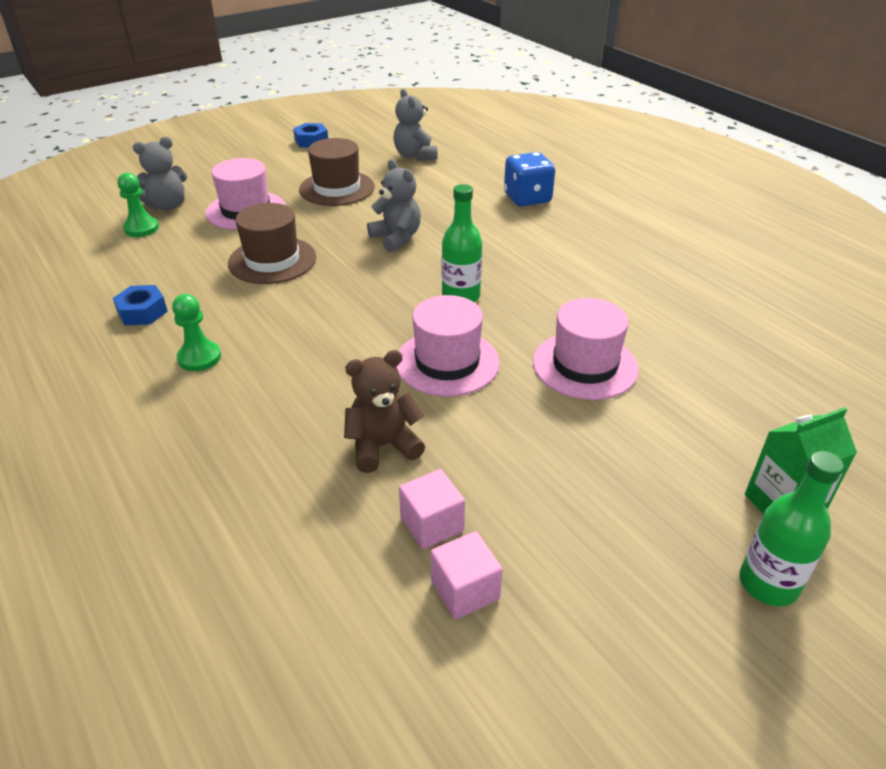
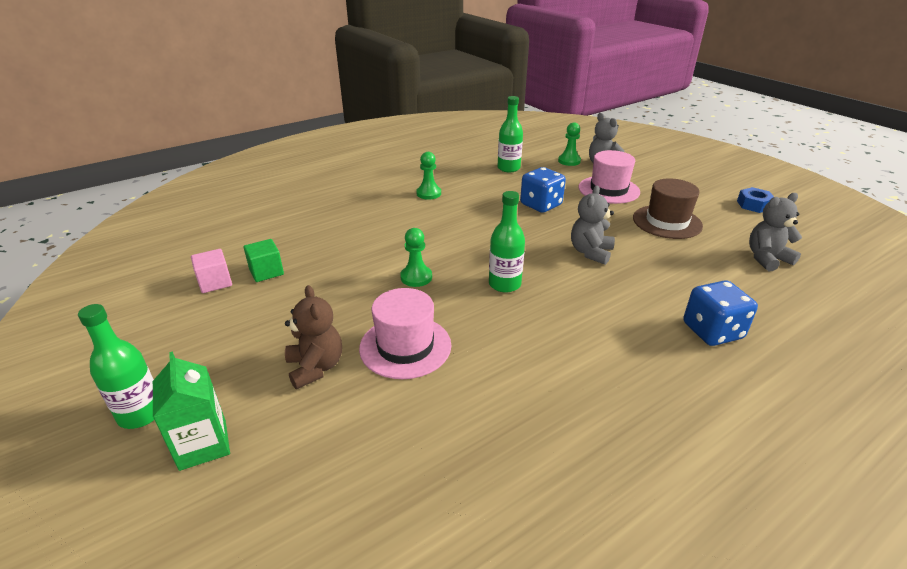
camera: 90 degrees right, 5 degrees down
(139, 279) = (508, 168): none -> green bottle
(142, 312) = (473, 173): blue nut -> none
(272, 260) = (541, 205): brown hat -> blue dice
(383, 446) = (336, 254): brown teddy bear -> brown teddy bear (315, 367)
(396, 238) = (590, 252): grey teddy bear -> grey teddy bear turned 150 degrees clockwise
(432, 524) = (266, 272): pink cube -> green cube
(447, 362) = (416, 277): pink hat -> green pawn

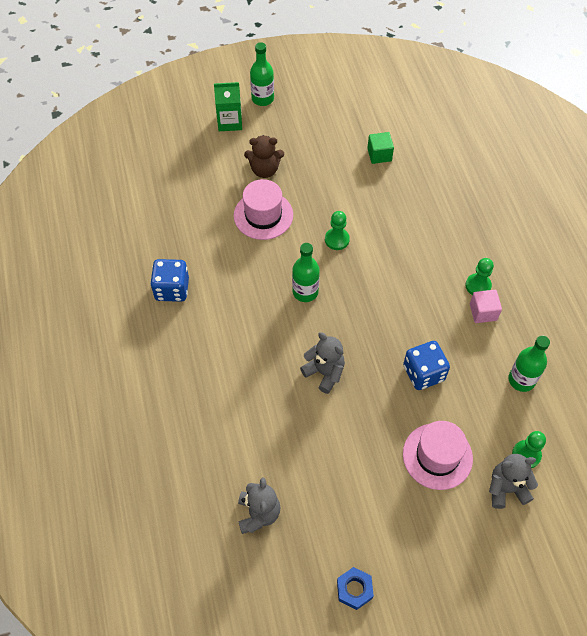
camera: 110 degrees right, 25 degrees up
(215, 282) = (376, 127): pink cube -> pink cube (483, 312)
(667, 222) = (351, 470): brown hat -> none
(712, 331) = (196, 397): blue dice -> blue dice (172, 289)

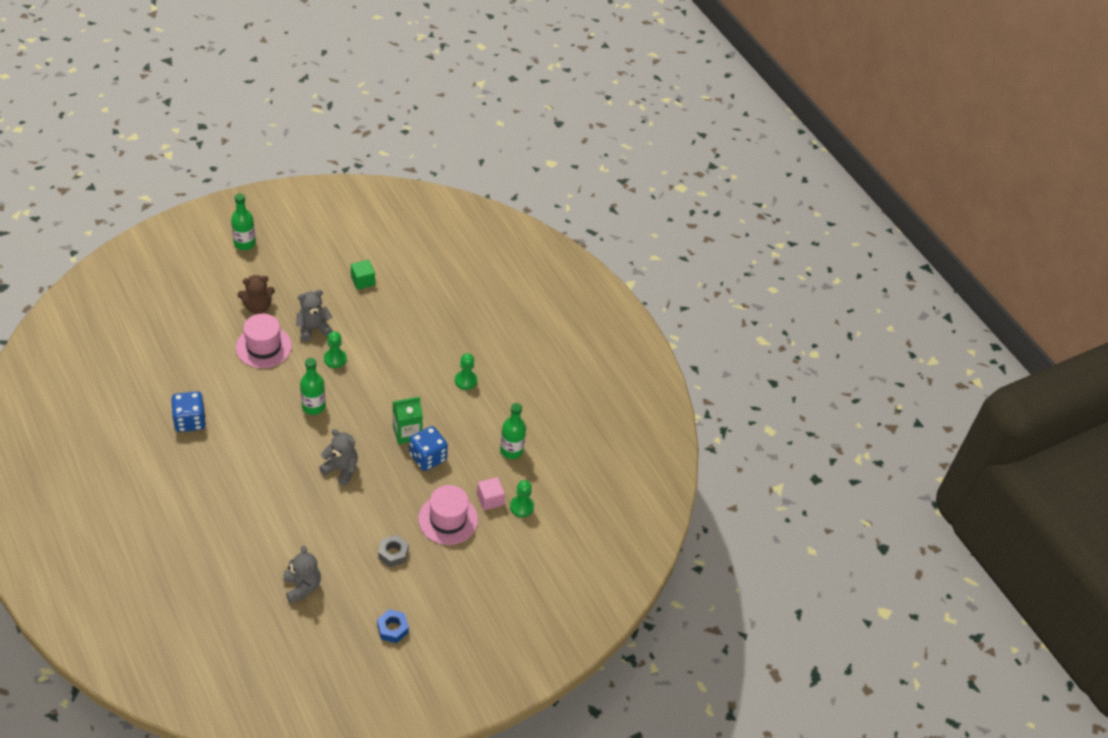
camera: 20 degrees left, 10 degrees down
(230, 122) = (216, 268): green carton -> green carton (407, 432)
(368, 489) = (393, 553): none -> grey nut
(483, 312) = (472, 401): pink cube -> pink cube (490, 499)
(506, 488) = (508, 534): grey teddy bear -> grey teddy bear (313, 329)

